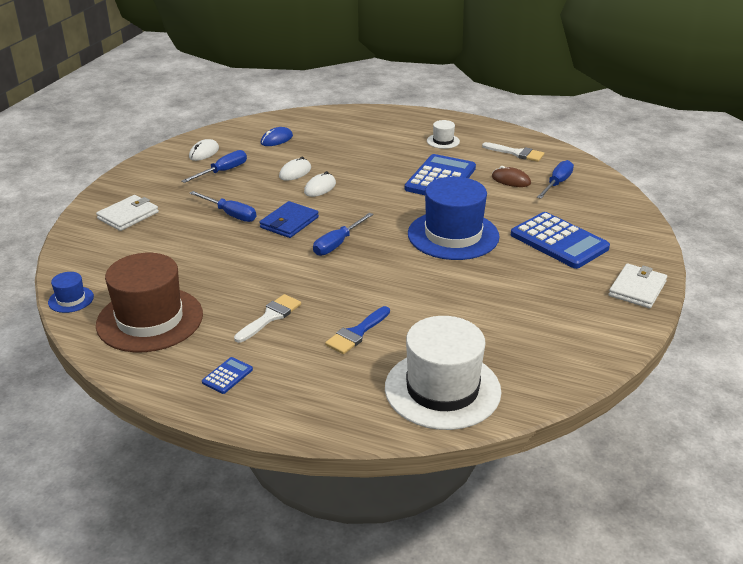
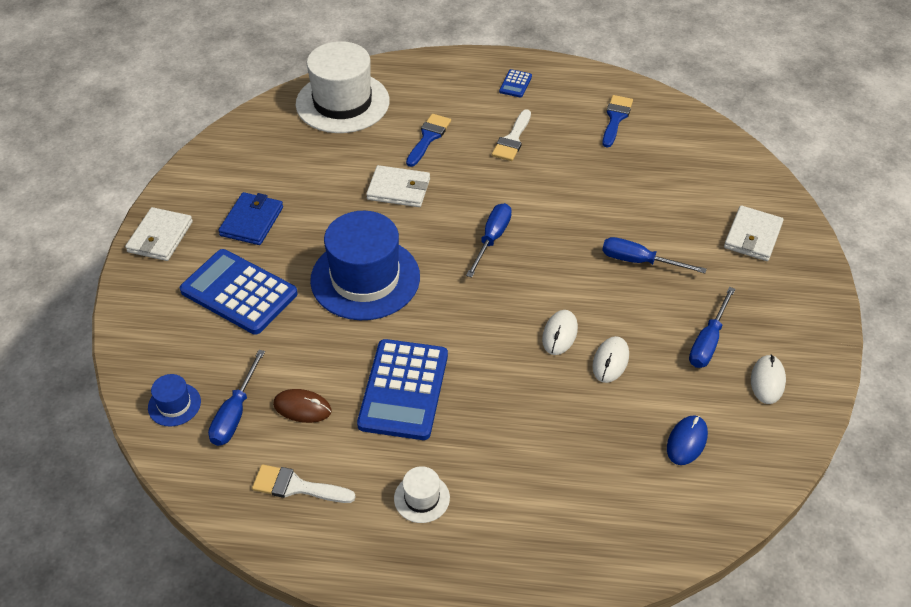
camera: 165 degrees right, 15 degrees up
(71, 299) = (702, 124): blue hat -> blue hat (174, 404)
(150, 319) = (615, 118): brown hat -> blue brush
(289, 222) = (563, 261): blue wallet -> blue wallet (252, 221)
(405, 291) = (399, 189): none -> white wallet

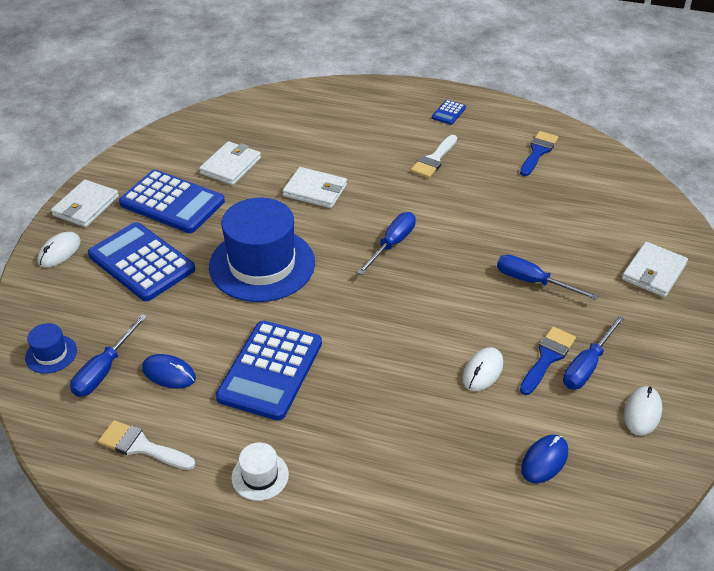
camera: 10 degrees right, 5 degrees down
(252, 221) = (172, 202): blue wallet -> blue calculator
(302, 172) = (231, 166): none -> white wallet
(302, 407) = (169, 373): brown mouse -> blue mouse
(342, 103) = (284, 112): white hat -> none
(428, 137) = (355, 149): blue brush -> blue brush (547, 357)
(560, 334) = (437, 339): white mouse -> white mouse (59, 252)

